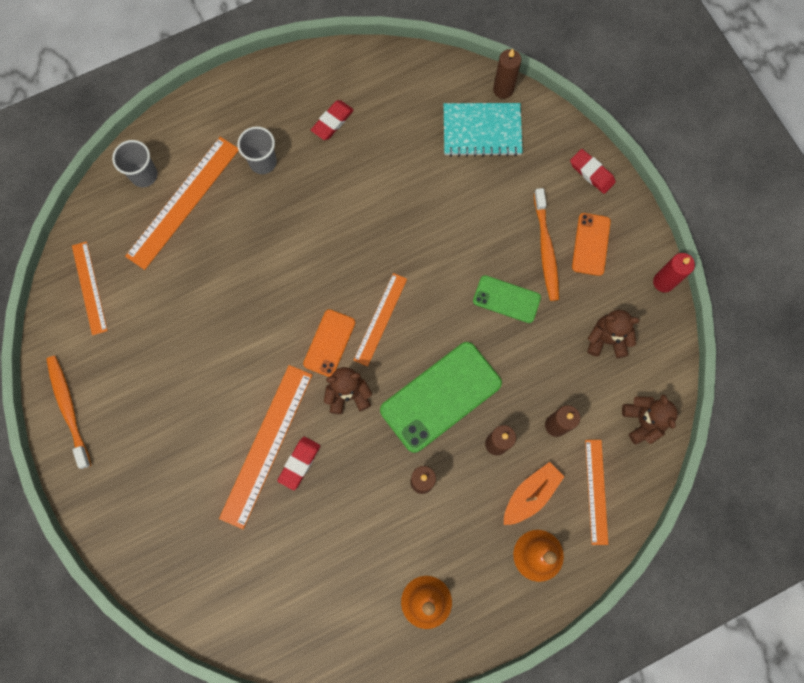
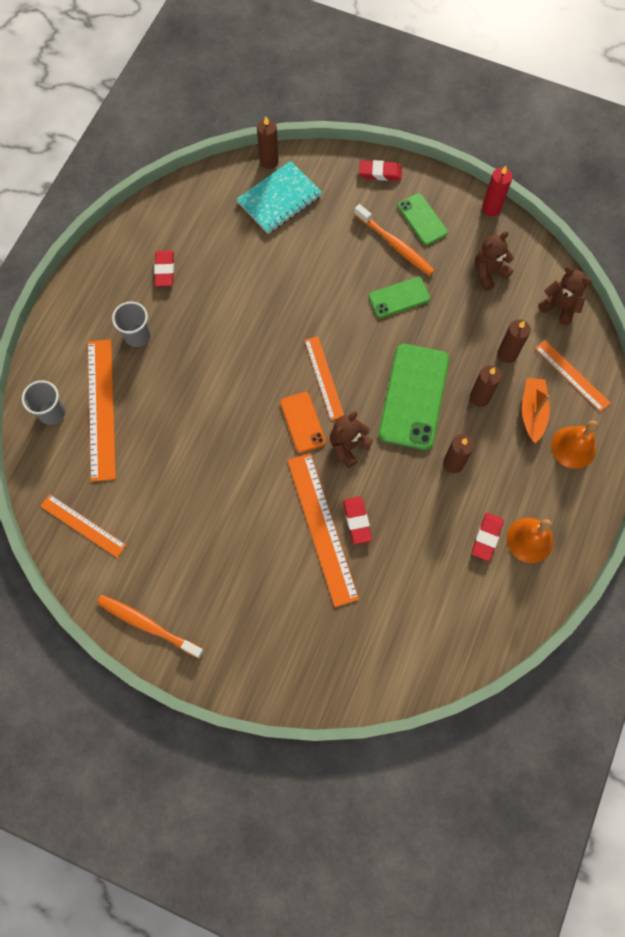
camera: 40 degrees left, 5 degrees down
(392, 568) = (486, 537): none -> red eraser
(590, 244) = (422, 219): orange phone -> green phone

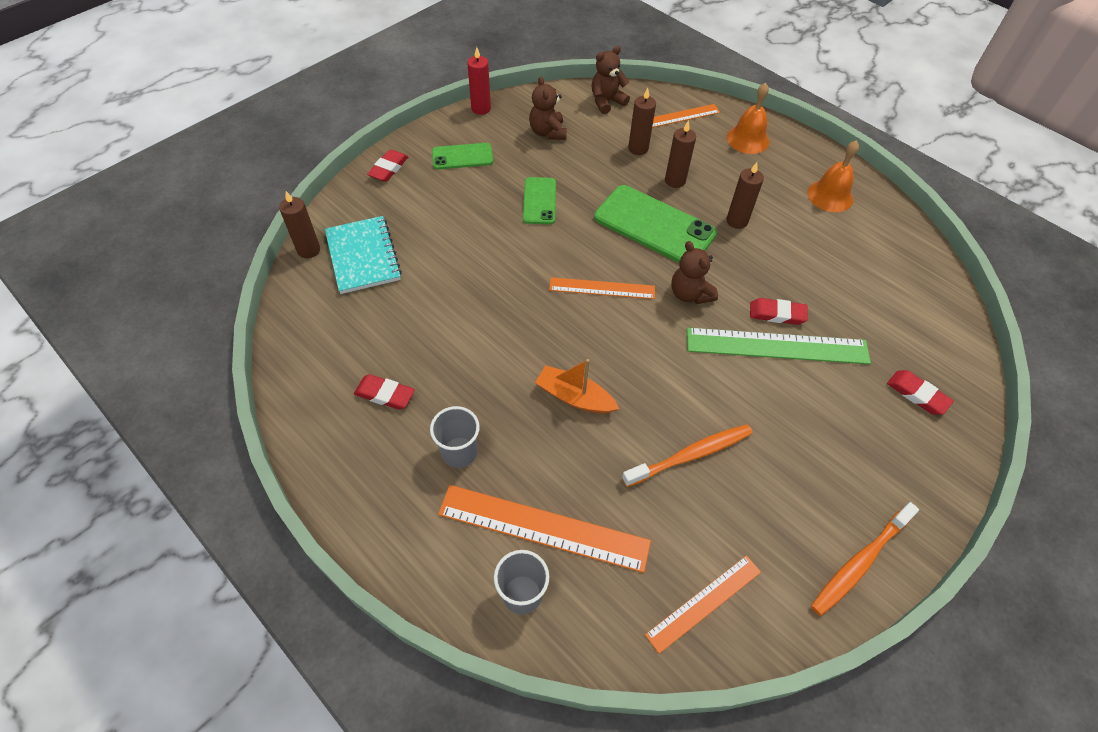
camera: 70 degrees left, 15 degrees down
(302, 422) = (647, 323): orange phone -> none
(322, 528) = (777, 346): orange ruler -> green ruler
(395, 244) = (478, 184): orange toothbrush -> orange toothbrush (690, 455)
(486, 537) = (820, 223): red eraser -> red eraser (917, 394)
(532, 412) = (703, 152): orange boat -> orange boat (574, 397)

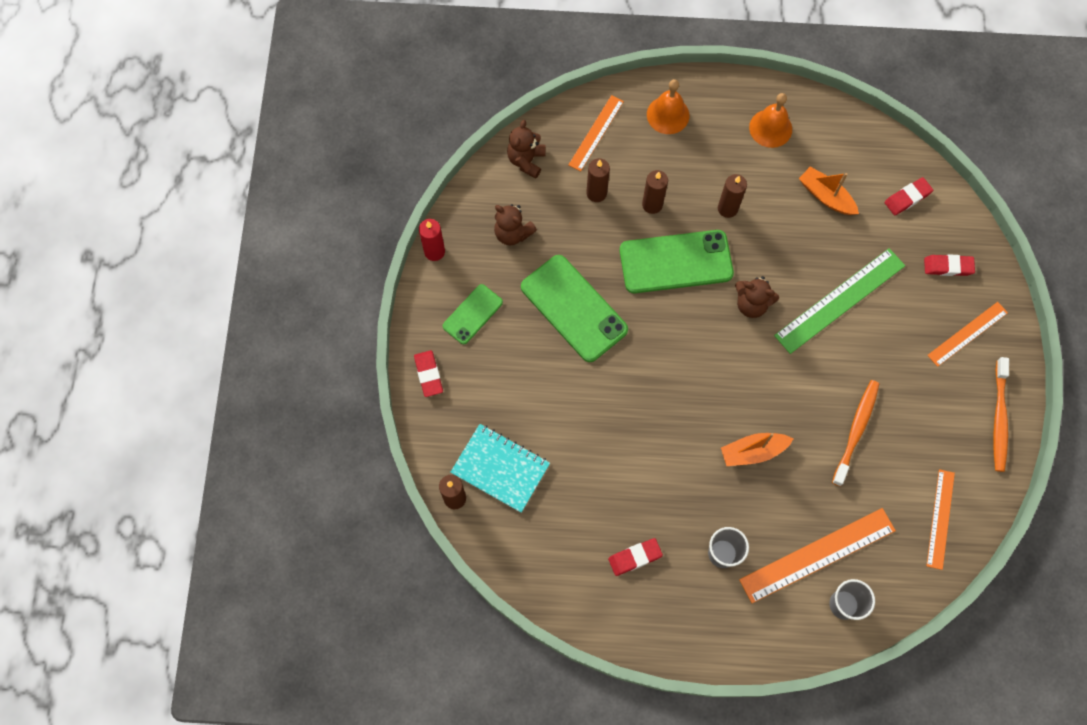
camera: 40 degrees left, 15 degrees up
(539, 201) = (574, 308): green phone -> green phone, size x1.79
(602, 288) = (691, 350): orange ruler -> orange ruler (967, 334)
(777, 314) = (819, 273): red eraser -> red eraser (907, 198)
(837, 267) = (826, 196): none -> orange boat

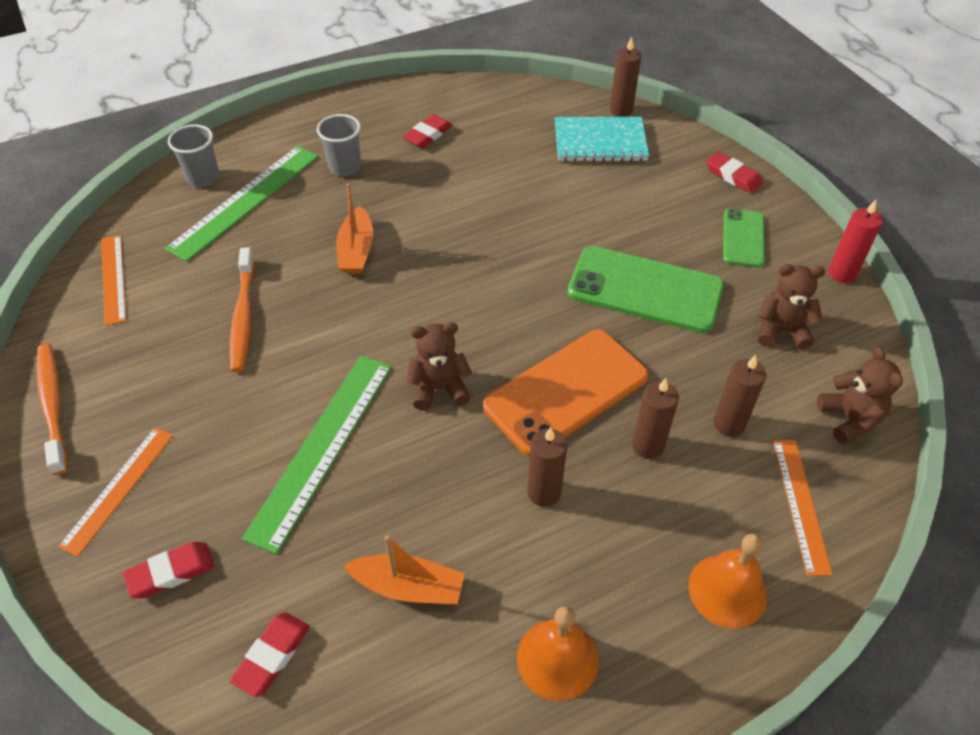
camera: 150 degrees right, 20 degrees down
(676, 262) = (566, 391): green phone -> orange phone
(753, 451) = (356, 250): orange boat -> orange boat turned 135 degrees clockwise
(817, 555) = (246, 201): orange ruler -> green ruler

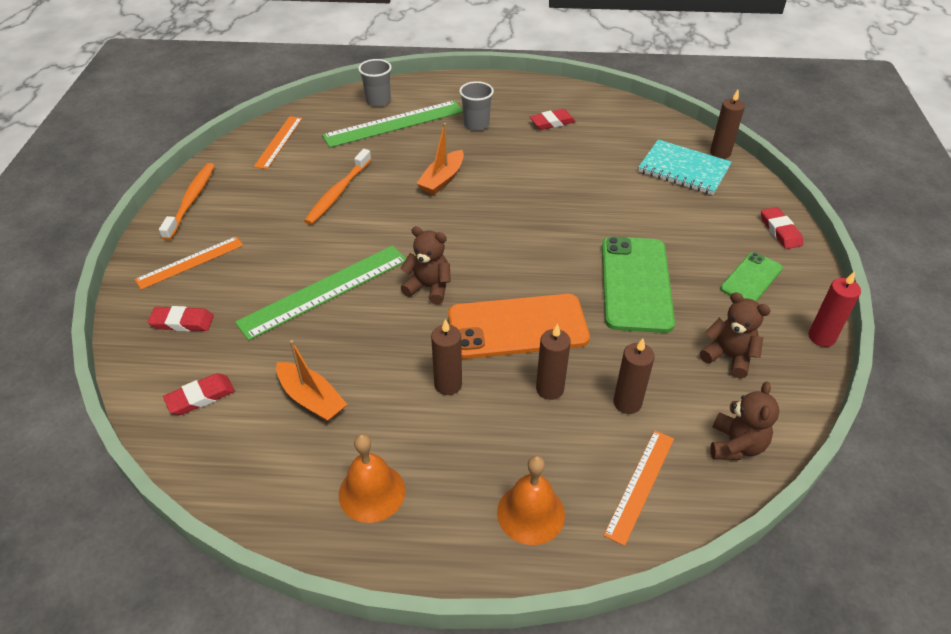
camera: 30 degrees right, 5 degrees down
(645, 290) = (635, 284): green phone -> green phone turned 45 degrees clockwise

